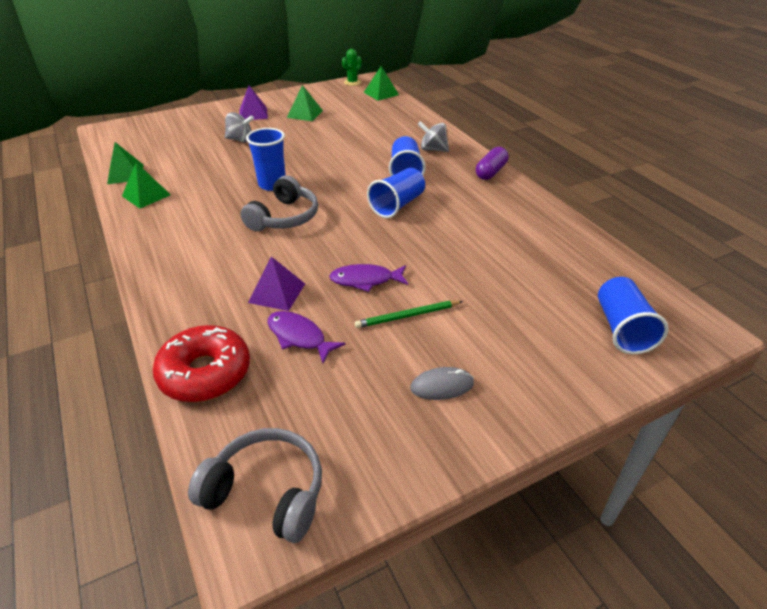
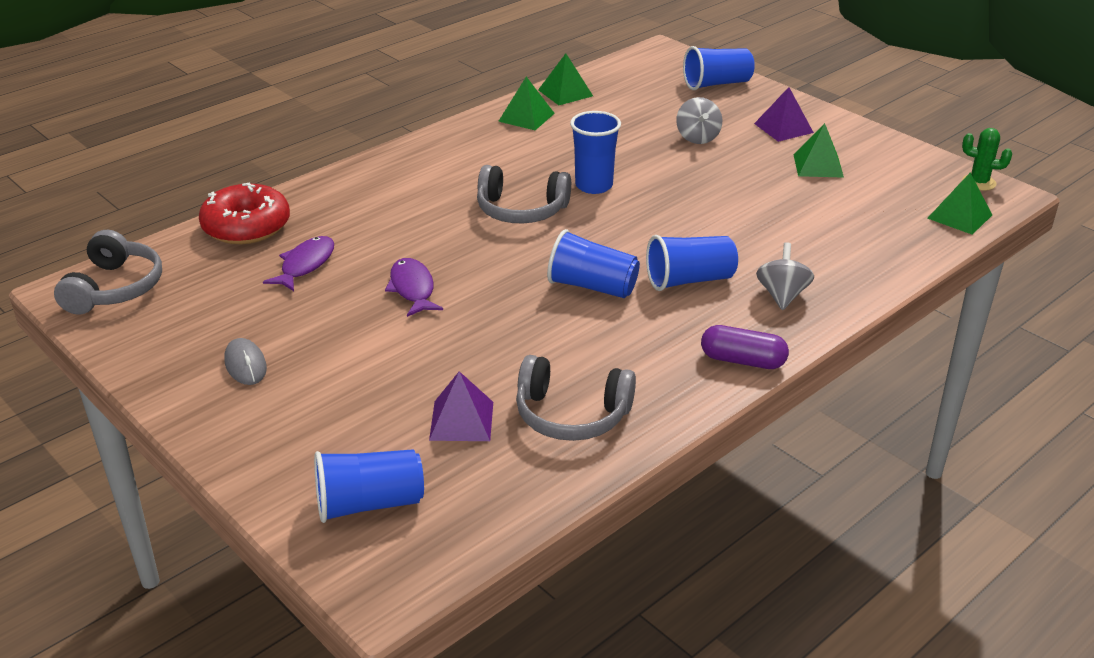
camera: 75 degrees right, 5 degrees down
(176, 121) = (716, 84): none -> blue cup
(277, 293) = (373, 237): purple pyramid -> purple pyramid (462, 421)
(407, 316) = (354, 327): green pencil -> none
(532, 234) = (571, 414): none -> grey headphones

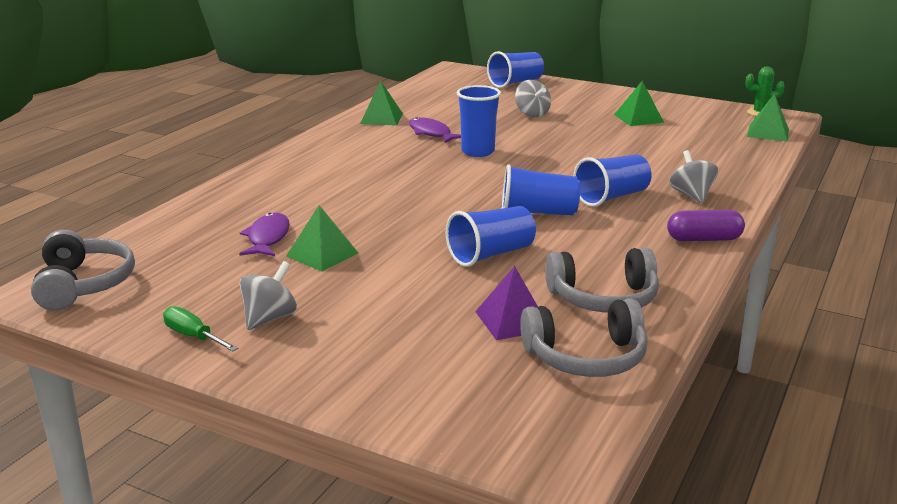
camera: 20 degrees left, 10 degrees down
(169, 370) = (193, 336): none -> green screwdriver
(245, 365) = (269, 318): grey mouse -> grey spinning top
(246, 226) = (186, 220): red donut -> none
(369, 503) = (483, 398): blue cup -> blue cup (491, 254)
(412, 289) = (383, 238): purple fish -> purple fish (431, 133)
(521, 210) = (431, 174): grey headphones -> grey headphones (586, 357)
(565, 93) = (400, 101): green pyramid -> green pyramid (322, 254)
(783, 128) = (591, 101): purple pyramid -> none

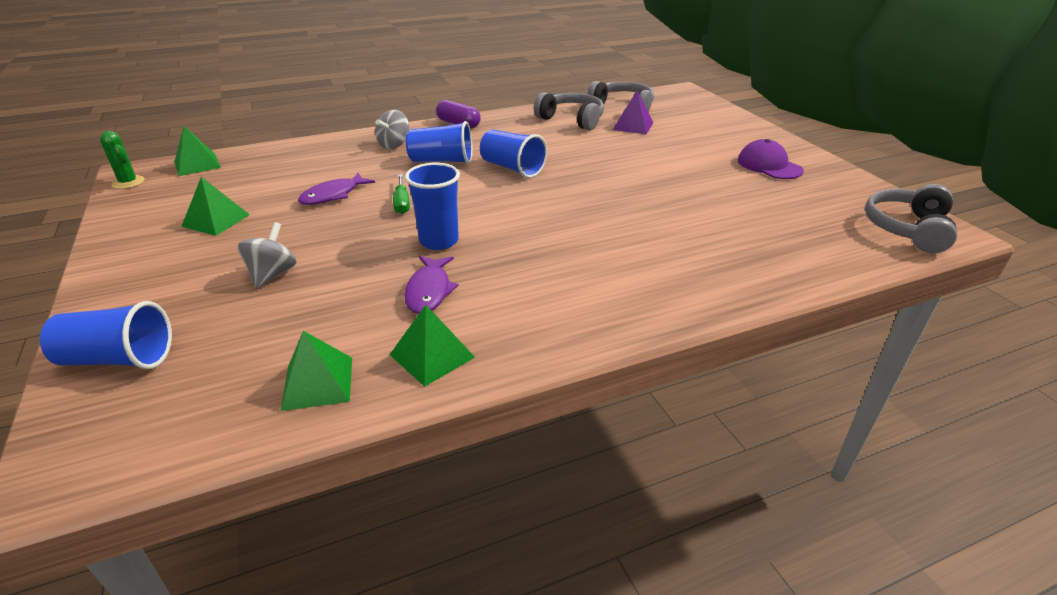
camera: 140 degrees left, 10 degrees up
(193, 336) = (823, 170): green screwdriver -> green screwdriver (402, 203)
(267, 238) = (736, 219): purple fish -> purple fish (333, 195)
(269, 318) = (769, 165): grey spinning top -> purple cap
(322, 254) = (703, 191): green pyramid -> green pyramid (318, 383)
(491, 254) = (591, 155): blue cup -> none

